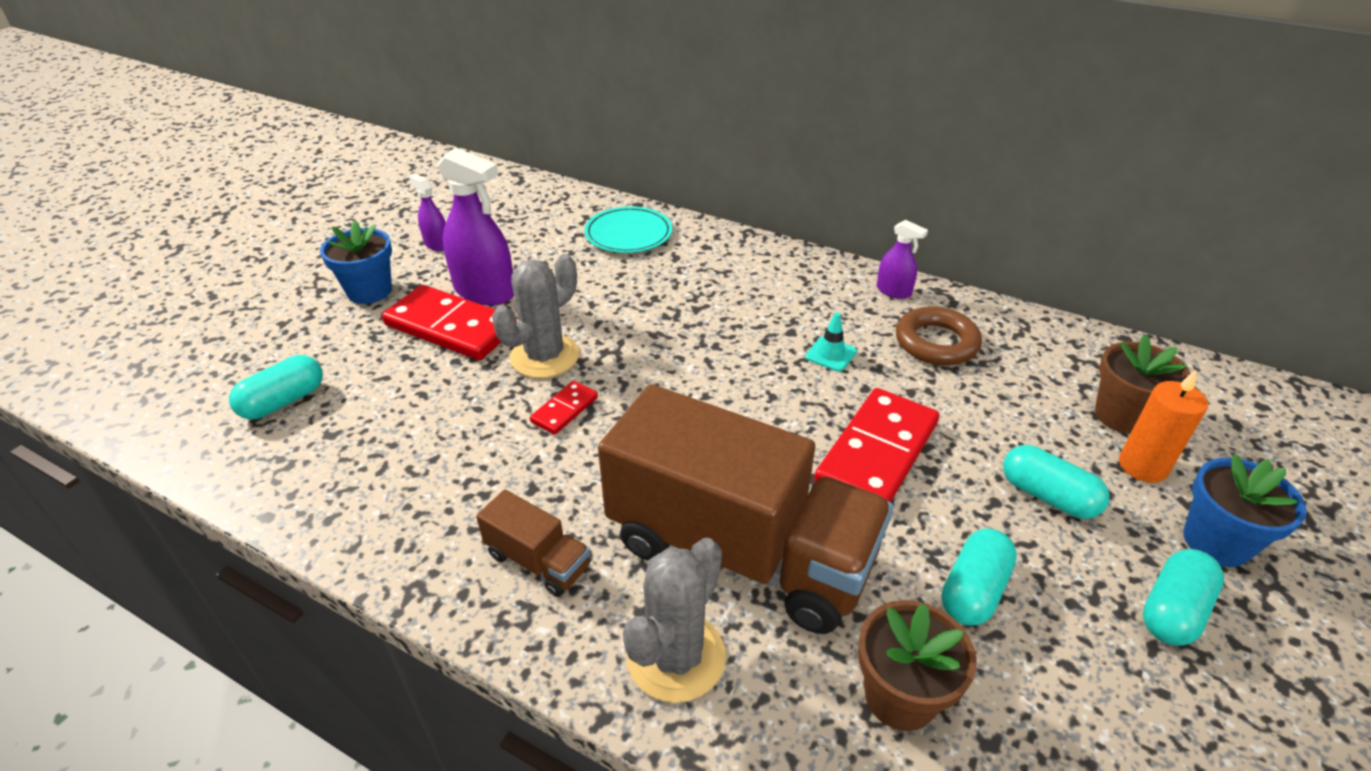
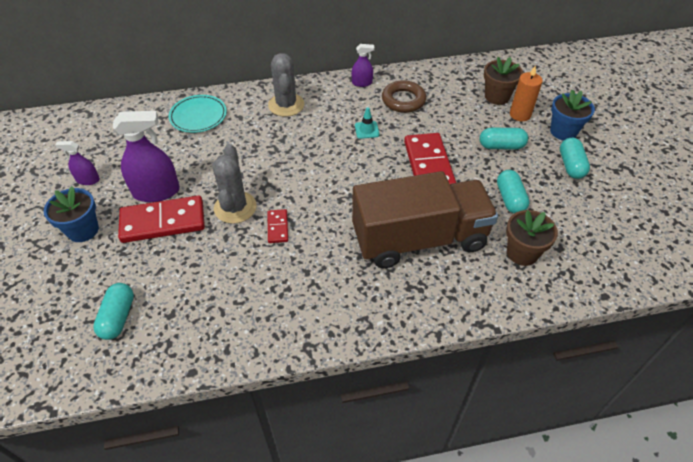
camera: 40 degrees left, 10 degrees up
(538, 561) = (346, 298): brown truck -> none
(676, 656) = (439, 294): grey cactus -> grey cactus (286, 105)

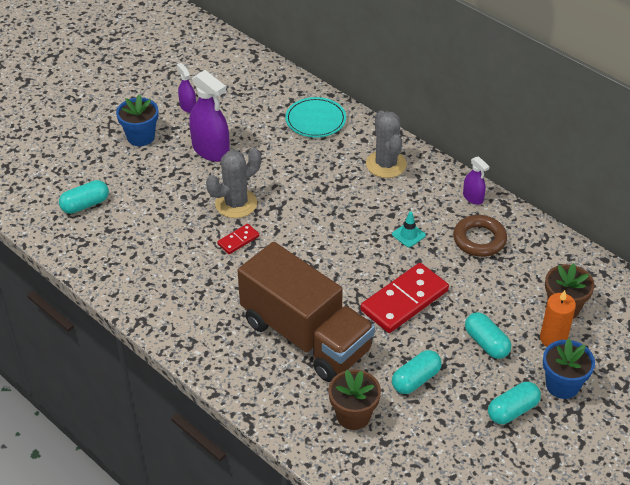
camera: 55 degrees right, 5 degrees down
(163, 221) = (185, 172): red domino -> none
(286, 105) = (386, 164): grey cactus -> grey cactus turned 60 degrees counterclockwise

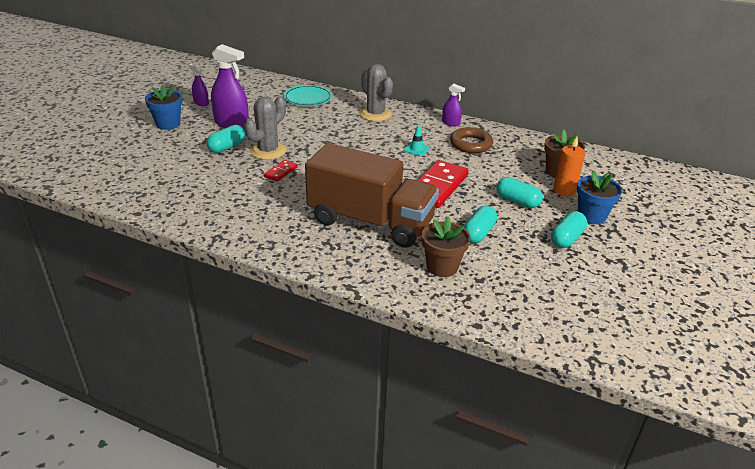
camera: 20 degrees left, 10 degrees down
(85, 205) = (133, 170): turquoise capsule -> turquoise capsule (227, 147)

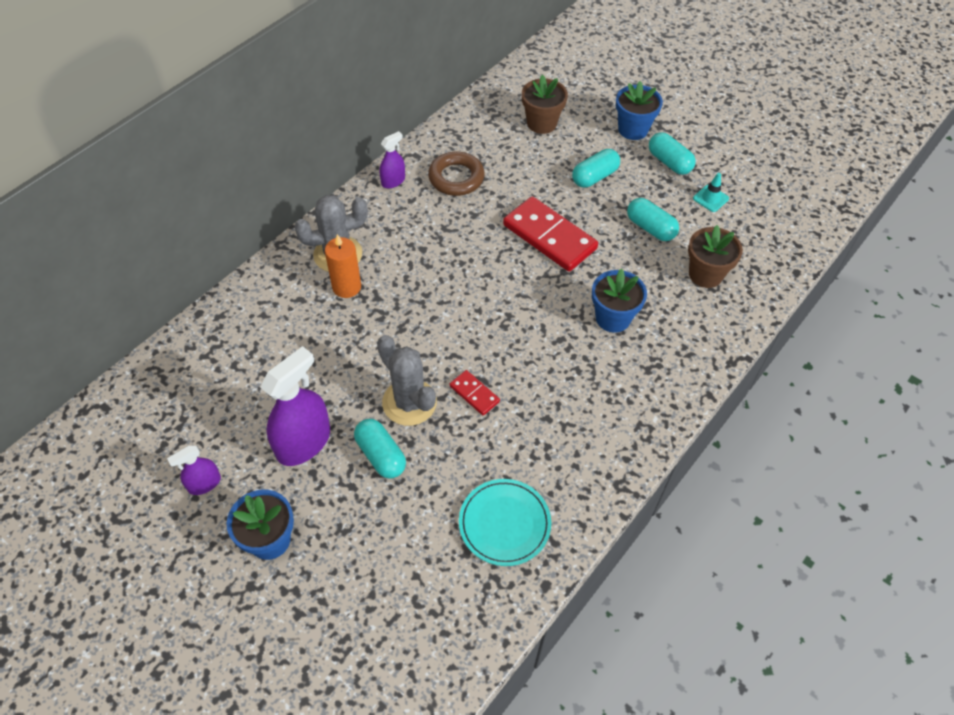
camera: 75 degrees left, 20 degrees up
(308, 98) = (249, 327): turquoise plate -> turquoise plate (504, 523)
(370, 222) = (613, 318): brown truck -> blue flower pot
(416, 149) = (453, 234): turquoise traffic cone -> turquoise traffic cone (710, 198)
(564, 190) = (580, 132): orange candle -> orange candle (346, 287)

